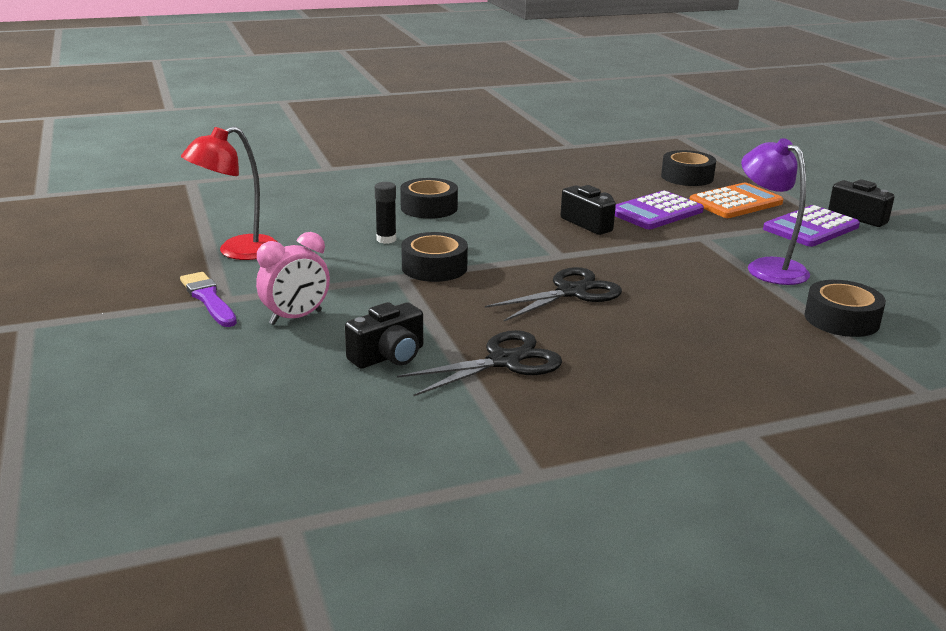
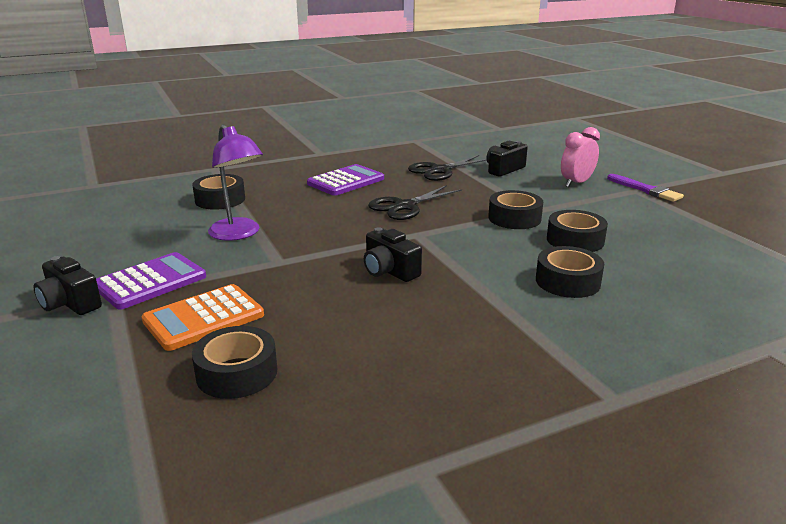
camera: 175 degrees right, 0 degrees up
(237, 252) = (681, 221): red lamp -> none
(386, 239) = (575, 240): black glue stick -> black tape
(656, 212) = (312, 293): purple calculator -> purple calculator (346, 181)

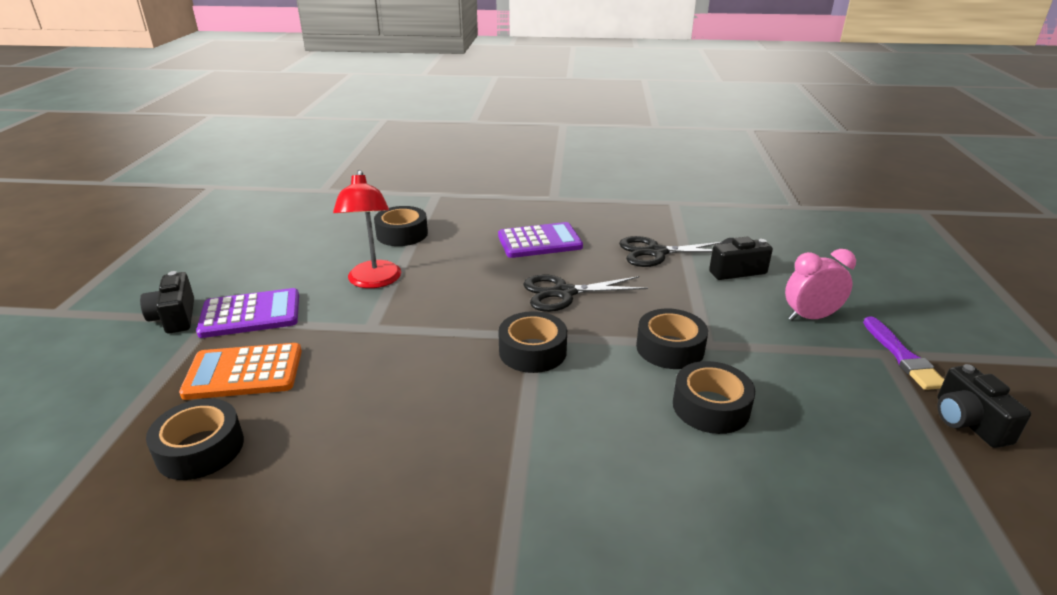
camera: 30 degrees right, 5 degrees up
(239, 234) = (374, 281): purple lamp -> red lamp
(389, 271) = (455, 376): black camera -> black camera (968, 422)
(567, 281) = (632, 467): black tape -> black tape (532, 351)

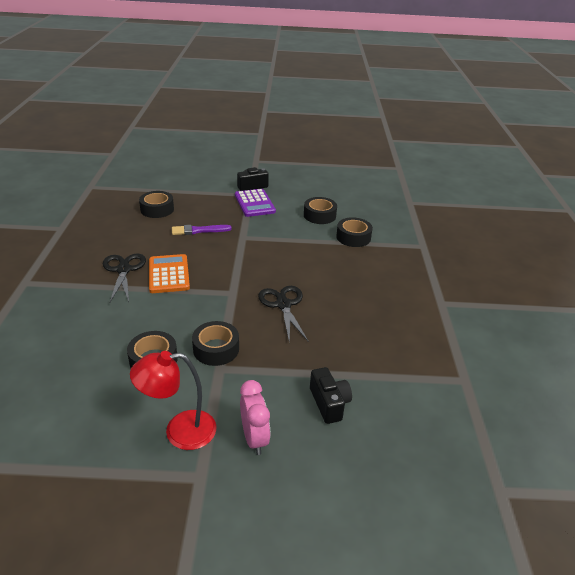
camera: 85 degrees right, 5 degrees up
(244, 372) = (206, 210): orange calculator -> orange calculator (169, 274)
(374, 281) = (291, 233): red lamp -> red lamp (179, 431)
(532, 351) = (216, 291): black tape -> black tape (319, 215)
(539, 241) = (357, 295): purple calculator -> none
(656, 252) = (353, 356): black scissors -> black scissors (123, 270)
(902, 356) = (194, 488): purple brush -> purple brush (198, 230)
(968, 422) = (108, 500): black camera -> none

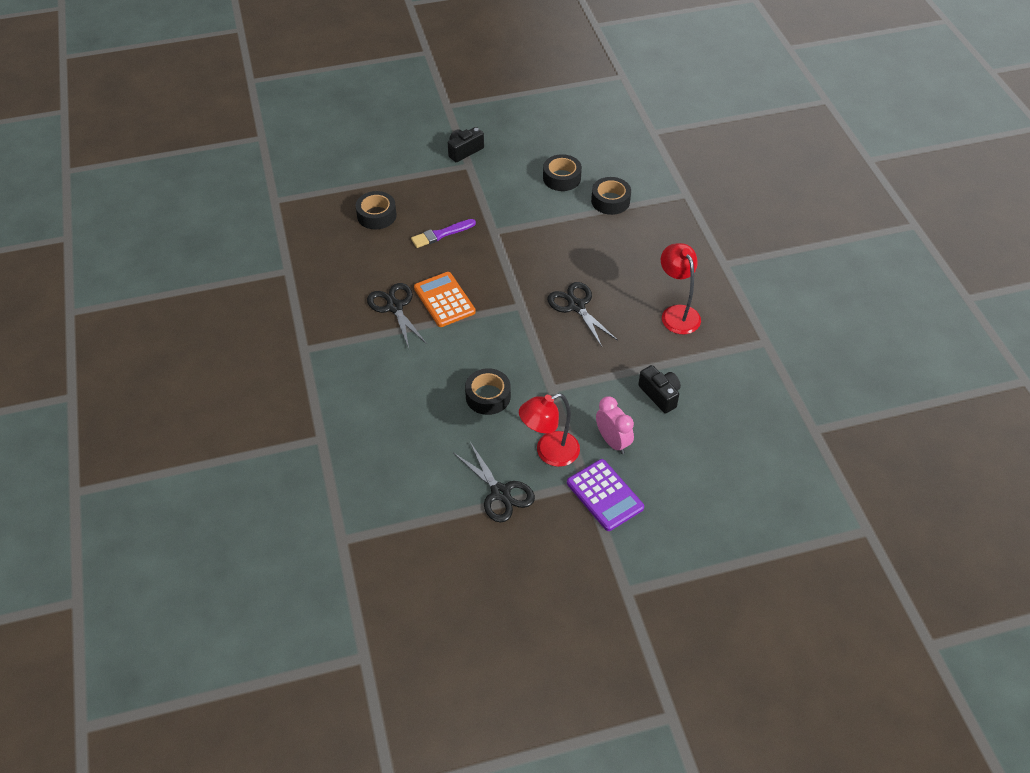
camera: 15 degrees left, 15 degrees up
(100, 460) = (500, 493): none -> black scissors
(216, 349) = (538, 370): black tape -> none
(254, 203) = (481, 178): purple calculator -> purple calculator (604, 495)
(378, 332) = (677, 313): none -> red lamp

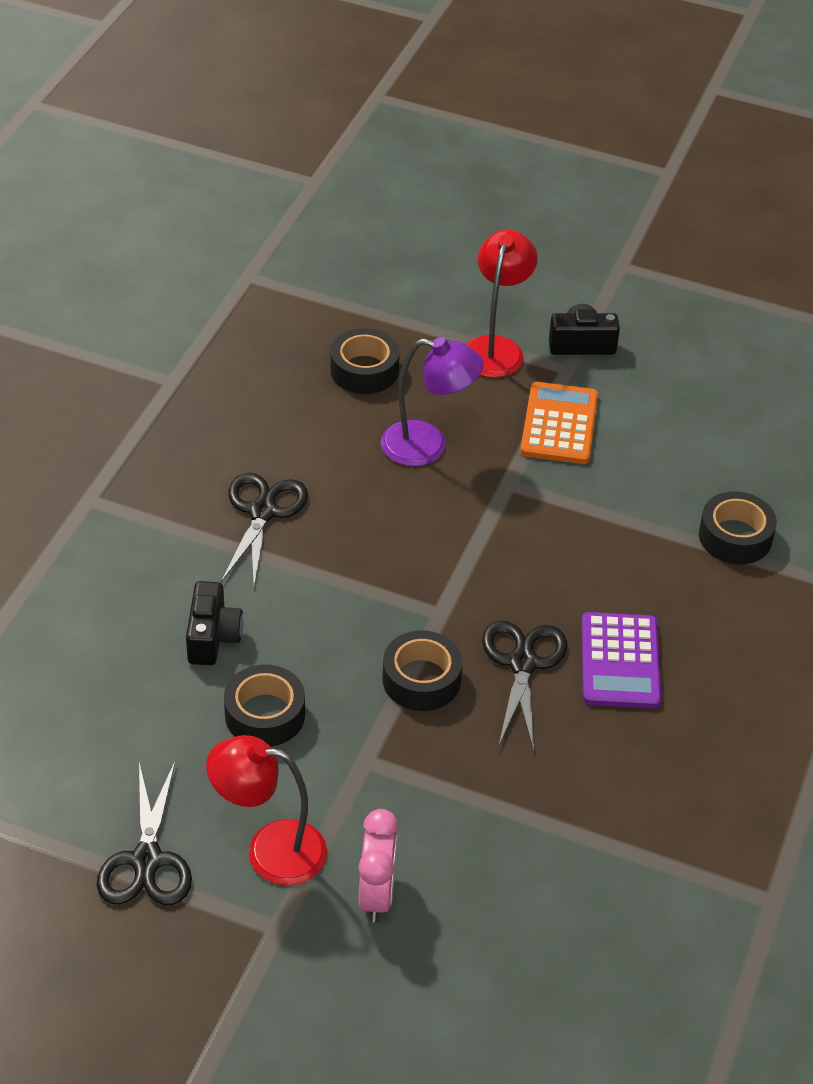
camera: 35 degrees right, 5 degrees down
(441, 234) = (428, 446): purple brush -> purple lamp
(444, 300) = (340, 542): orange calculator -> orange calculator (559, 424)
(561, 178) = (692, 461): black tape -> black tape (421, 679)
(604, 495) = (286, 964): purple calculator -> purple calculator (620, 661)
(660, 395) = (518, 873): black camera -> black camera (212, 637)
(677, 313) = (670, 767): red lamp -> red lamp (495, 348)

